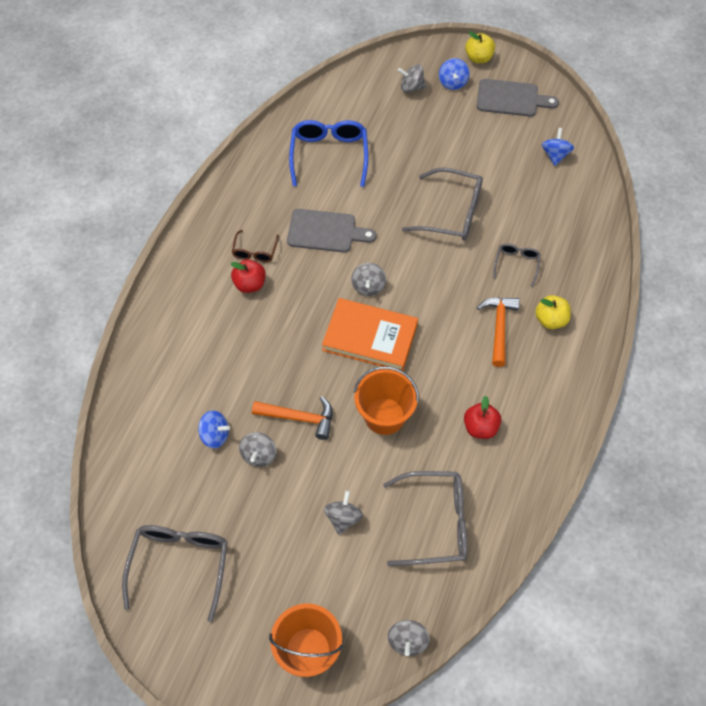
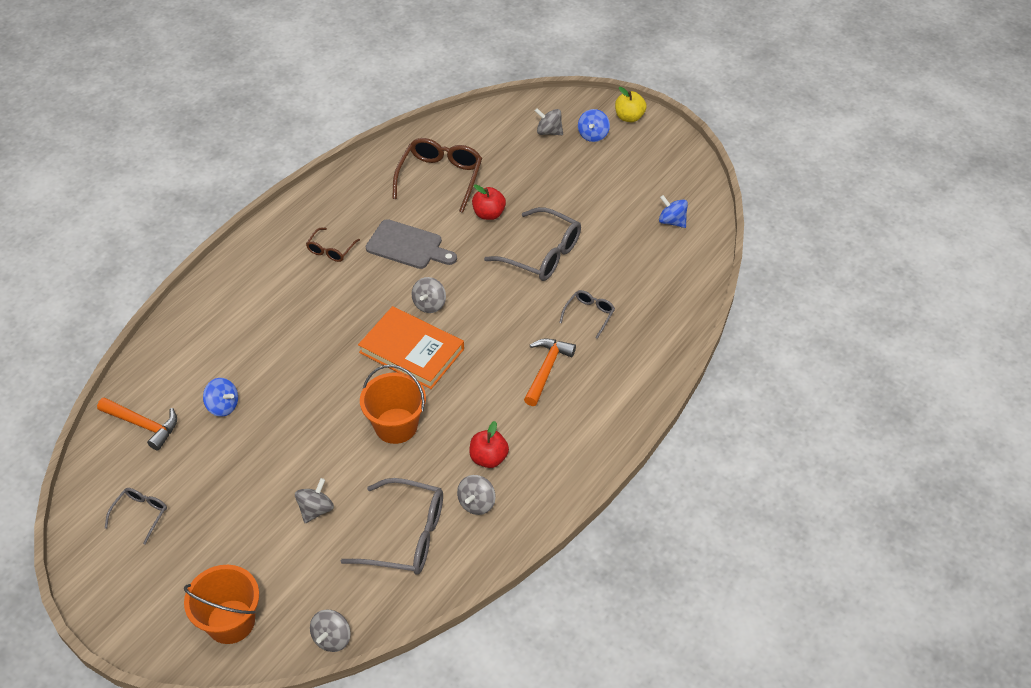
camera: 15 degrees right, 10 degrees down
(180, 566) = (140, 515): grey glasses -> grey glasses, size x0.53
(250, 284) = (313, 278): red apple -> red apple (489, 214)
(259, 455) = (258, 433): grey spinning top -> grey spinning top (476, 503)
(299, 418) = (311, 409): orange hammer -> orange hammer (143, 425)
(329, 156) = (440, 178): blue glasses -> brown glasses
(511, 98) = (647, 160): grey cutting board -> none
(550, 320) = (603, 374): yellow apple -> none
(555, 155) = (672, 221): blue spinning top -> blue spinning top turned 75 degrees counterclockwise

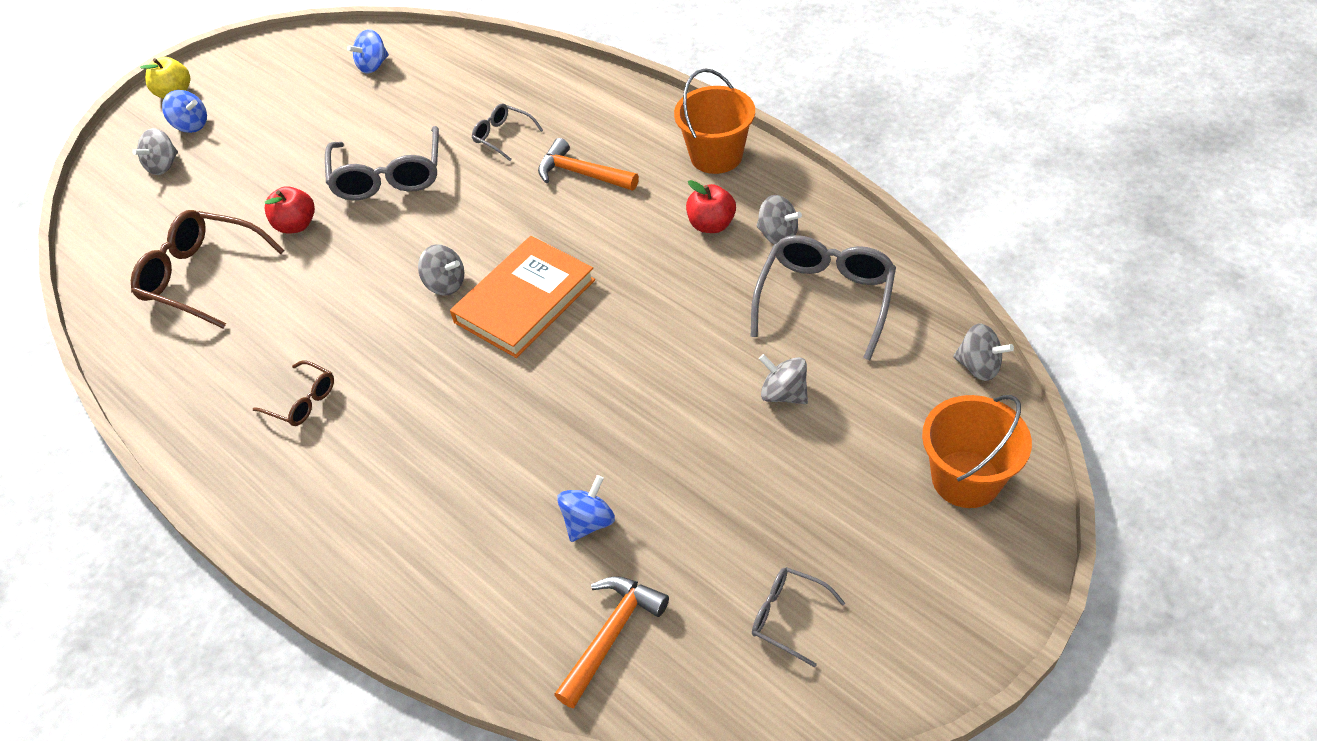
camera: 80 degrees left, 0 degrees up
(396, 426) = (651, 314): orange bucket -> orange bucket (716, 156)
(408, 246) = (326, 310): grey cutting board -> none
(541, 254) = (388, 176): grey glasses -> grey glasses turned 135 degrees clockwise

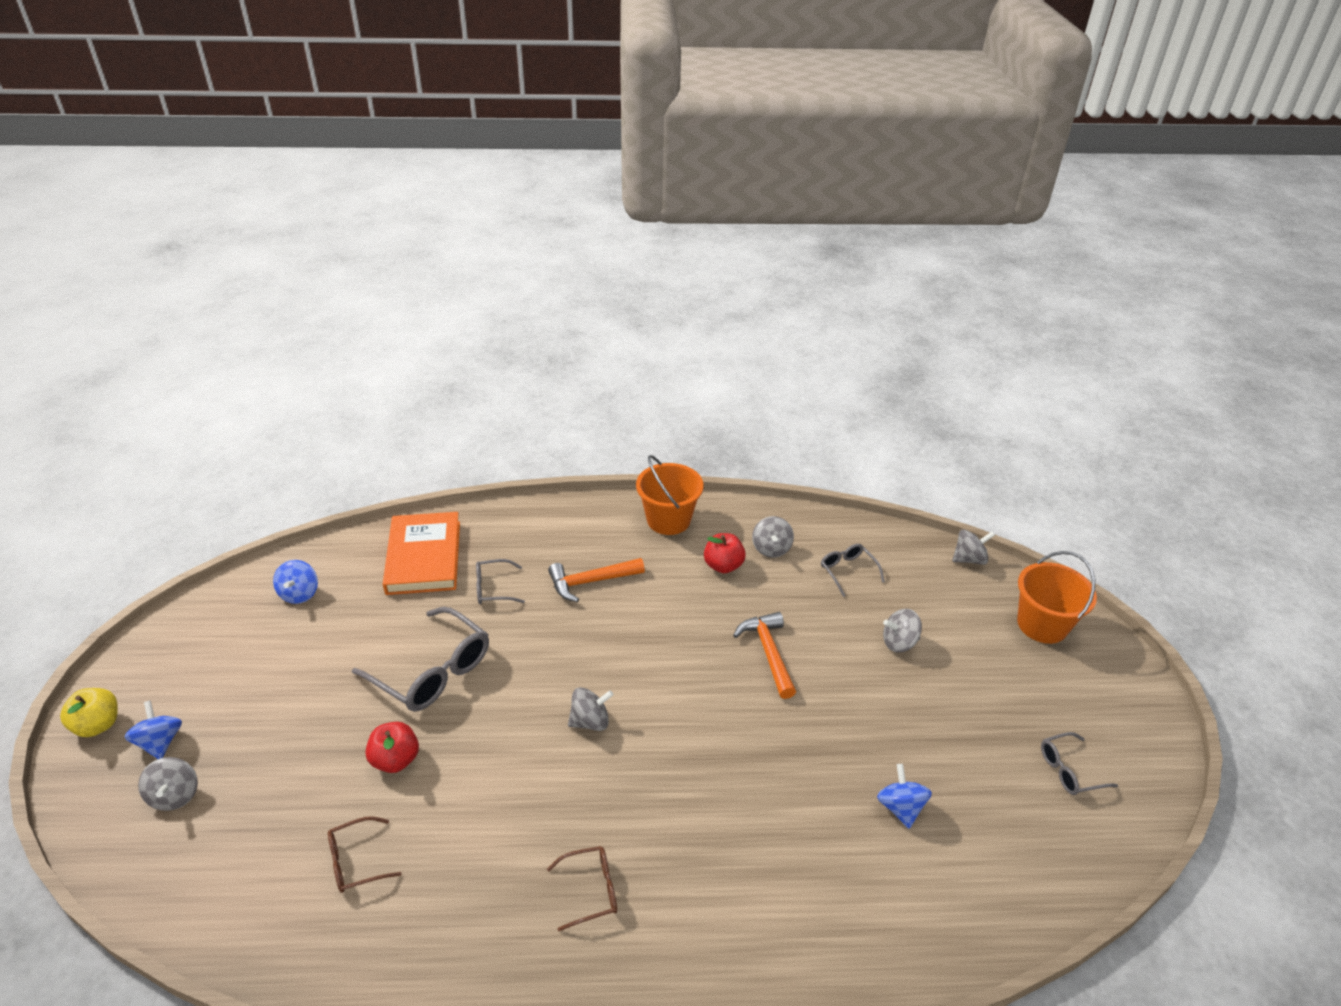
camera: 50 degrees left, 10 degrees down
(191, 125) = (160, 742): blue spinning top -> blue spinning top turned 90 degrees counterclockwise
(203, 277) = (357, 861): brown glasses -> brown glasses, size x0.53
(524, 301) = (666, 694): orange book -> orange book (423, 557)
(611, 635) = (1005, 866): orange hammer -> orange hammer (768, 653)
(777, 235) = (771, 548): grey spinning top -> grey spinning top turned 105 degrees clockwise
(825, 300) = (848, 571): grey glasses -> grey glasses, size x0.53

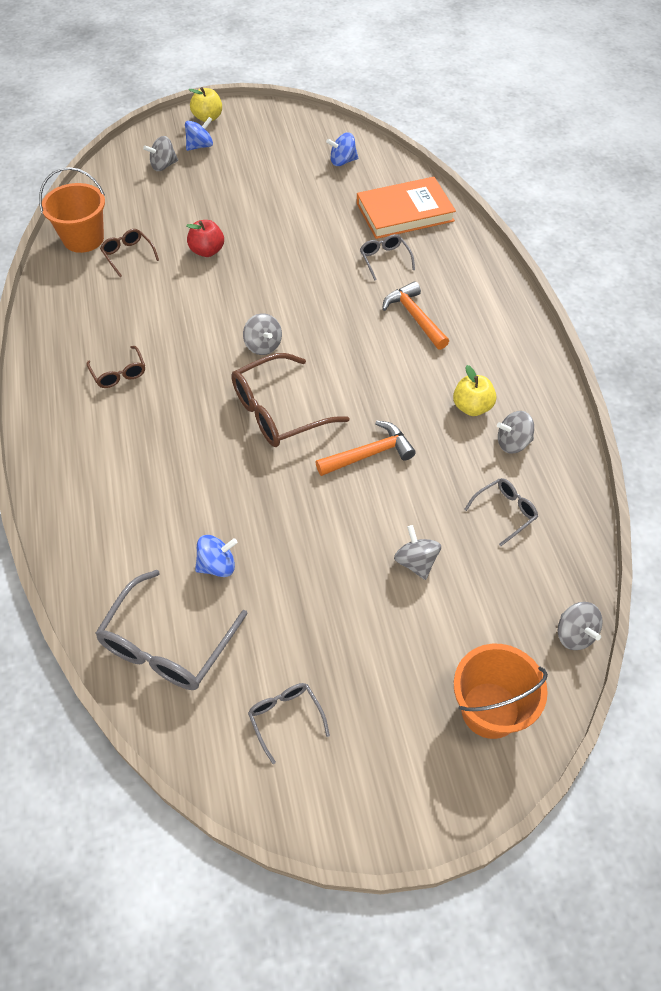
camera: 80 degrees right, 15 degrees up
(432, 671) = (289, 247): grey glasses -> grey glasses (168, 644)
(668, 520) = (520, 357): orange bucket -> orange bucket (83, 239)
(696, 720) = (279, 411): none -> brown glasses
(723, 566) = (472, 407): red apple -> yellow apple

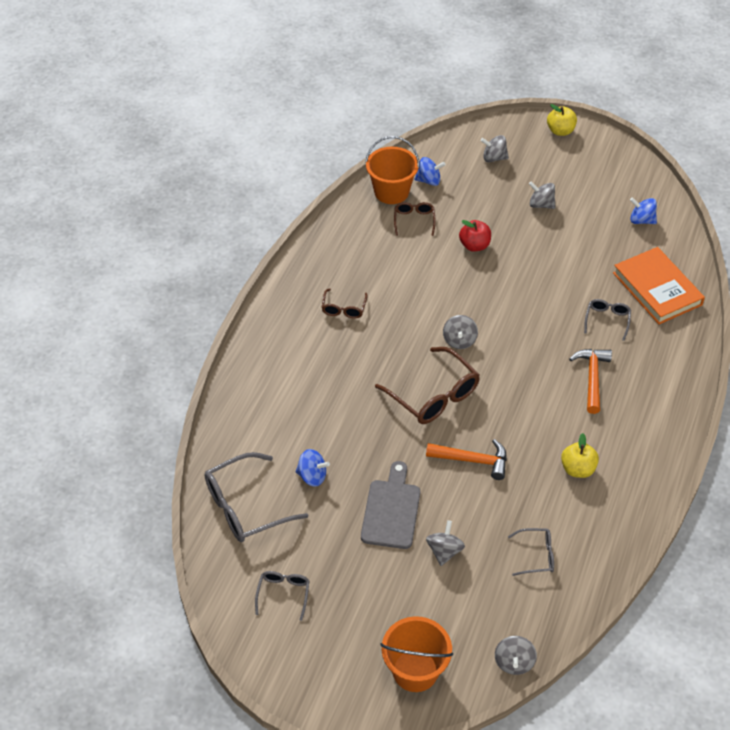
camera: 35 degrees right, 5 degrees down
(200, 146) = (535, 154): blue spinning top -> blue spinning top (429, 180)
(279, 411) = (433, 395): brown glasses -> brown glasses turned 135 degrees counterclockwise
(329, 552) = (391, 510): none -> grey cutting board
(404, 212) = (657, 289): orange book -> orange book turned 45 degrees clockwise
(513, 443) = (586, 512): grey spinning top -> grey spinning top (541, 204)

